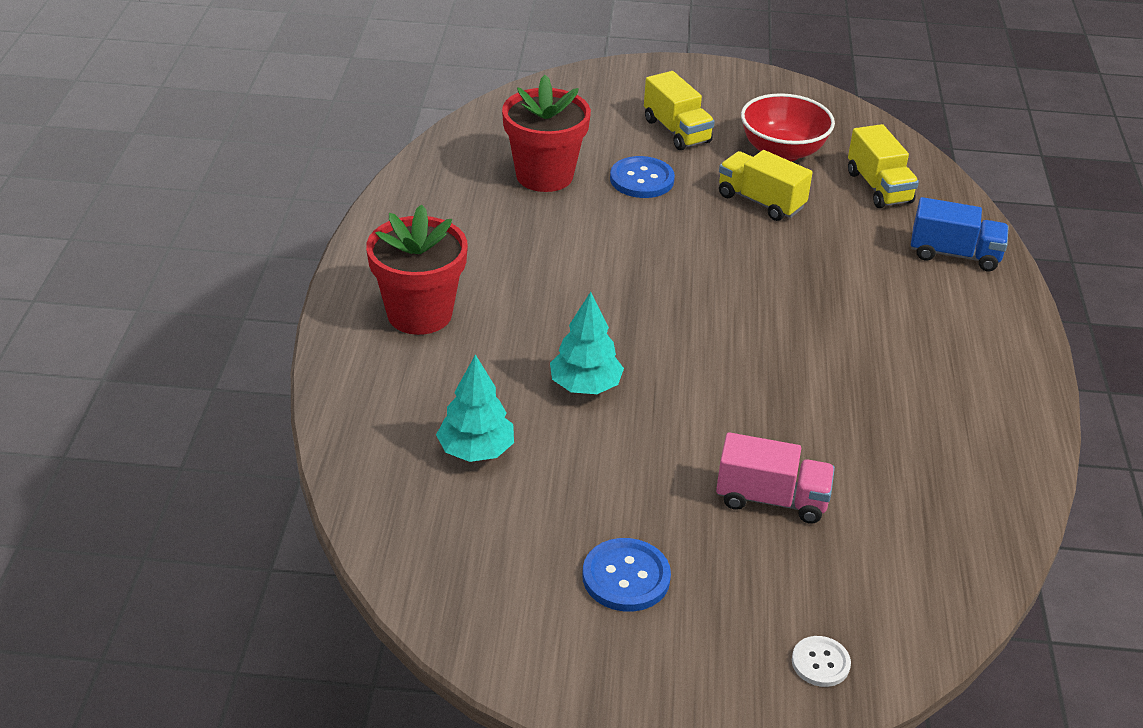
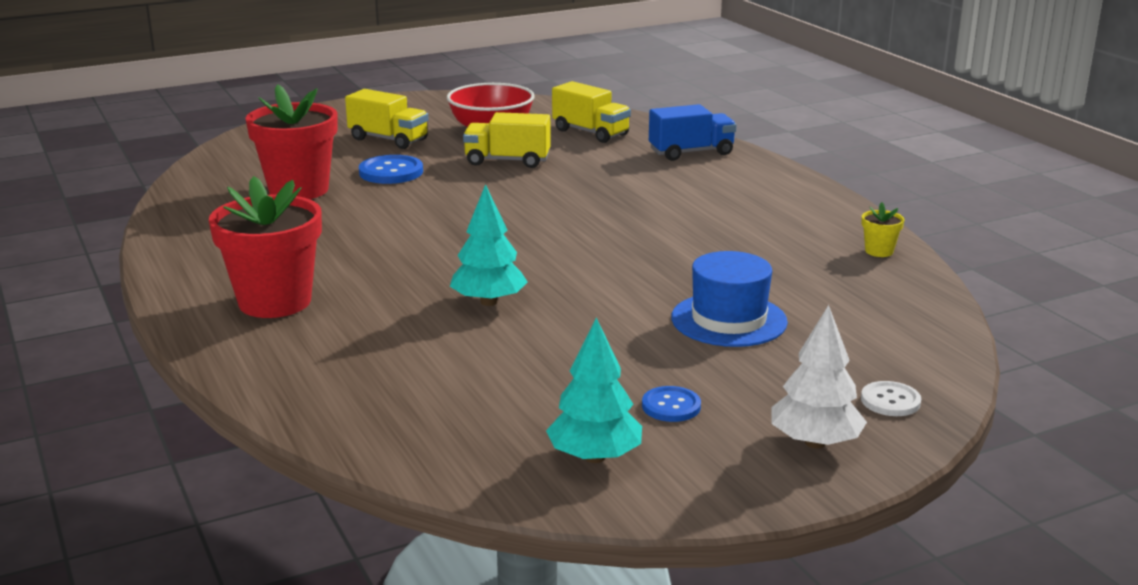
camera: 30 degrees left, 15 degrees down
(476, 451) = (436, 372): turquoise tree -> turquoise tree (595, 457)
(626, 577) = (671, 406): blue button -> blue button, size x0.63
(706, 676) = (815, 442): none -> white tree
(771, 499) = (729, 320): pink truck -> blue hat
(1008, 472) = (879, 251): none -> yellow flower pot

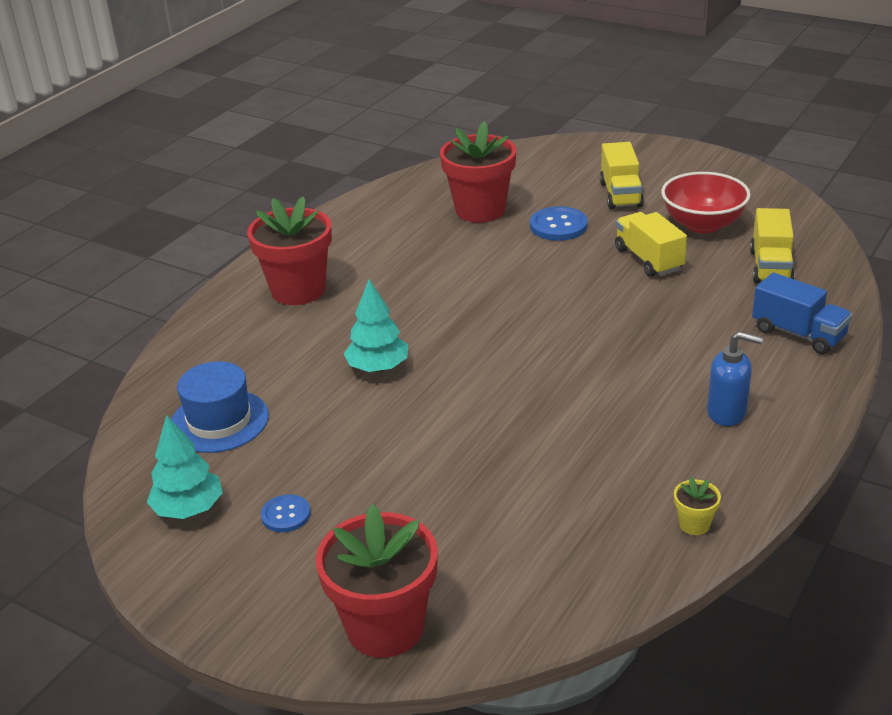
camera: 60 degrees right, 10 degrees up
(729, 320) = (455, 489): blue hat -> blue hat (219, 421)
(757, 201) = (727, 413): none -> blue soap dispenser
(815, 442) = (283, 607): white tree -> none
(890, 401) = (385, 627): white button -> red flower pot

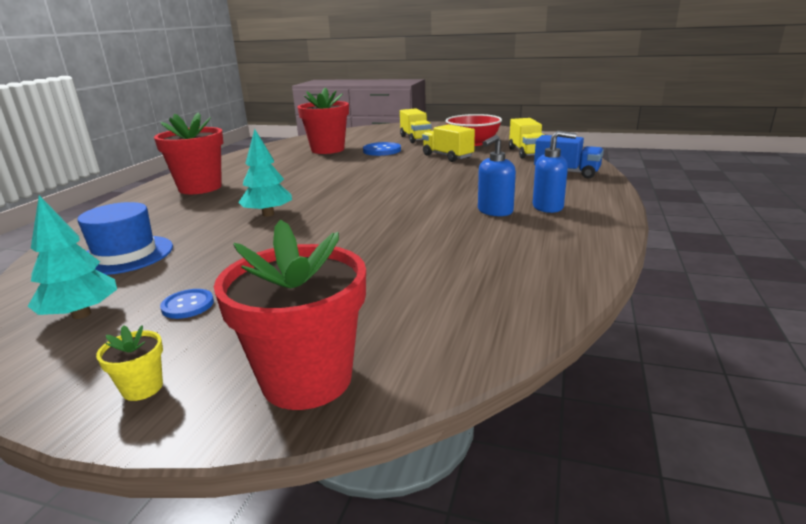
camera: 15 degrees left, 10 degrees down
(655, 410) = (494, 211): none -> blue soap dispenser
(694, 524) = (571, 264): yellow flower pot -> yellow flower pot (142, 388)

